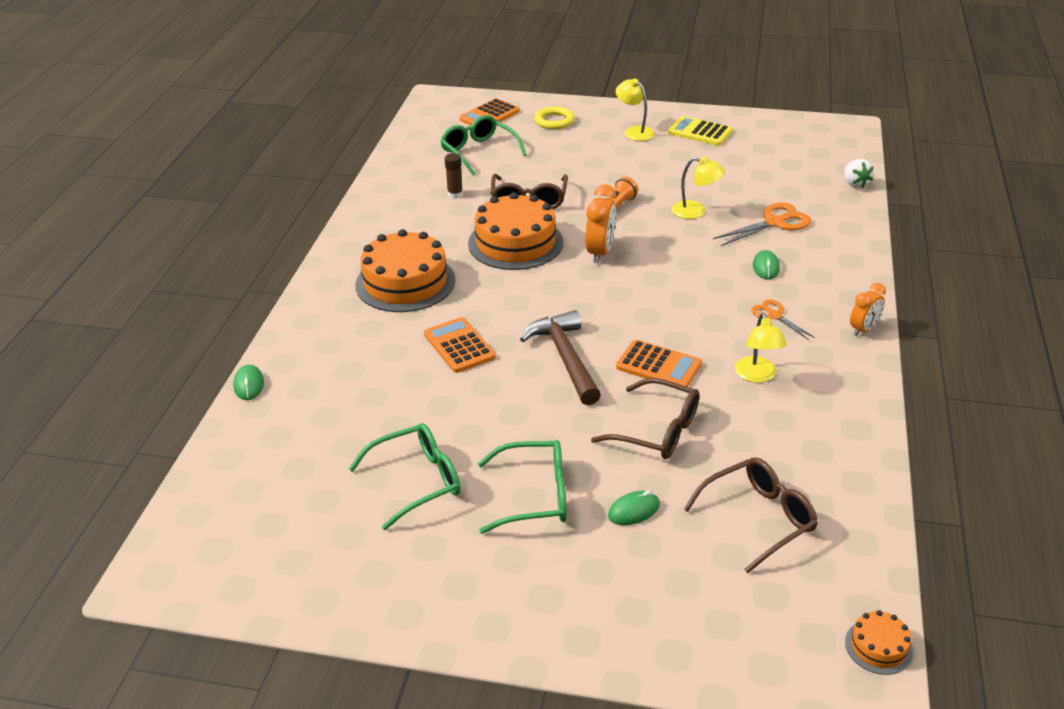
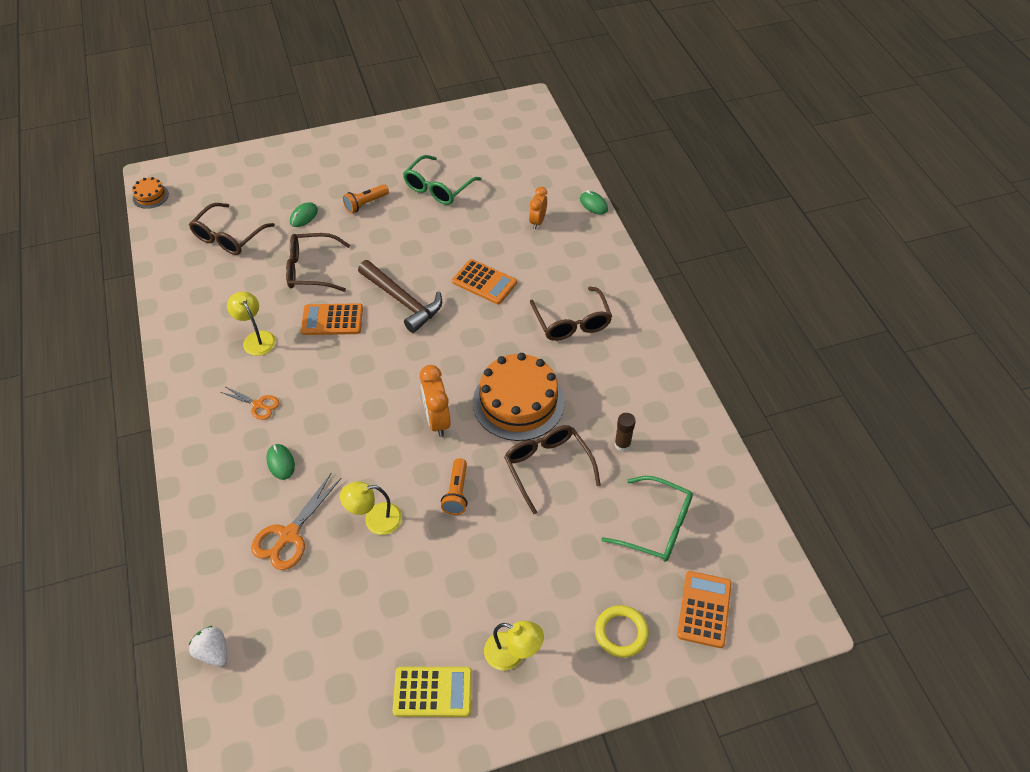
camera: 150 degrees right, 15 degrees up
(405, 282) = (572, 322): orange cake -> brown glasses
(534, 496) = (365, 204): green glasses -> orange flashlight
(863, 329) = (180, 418): orange clock -> orange clock (537, 221)

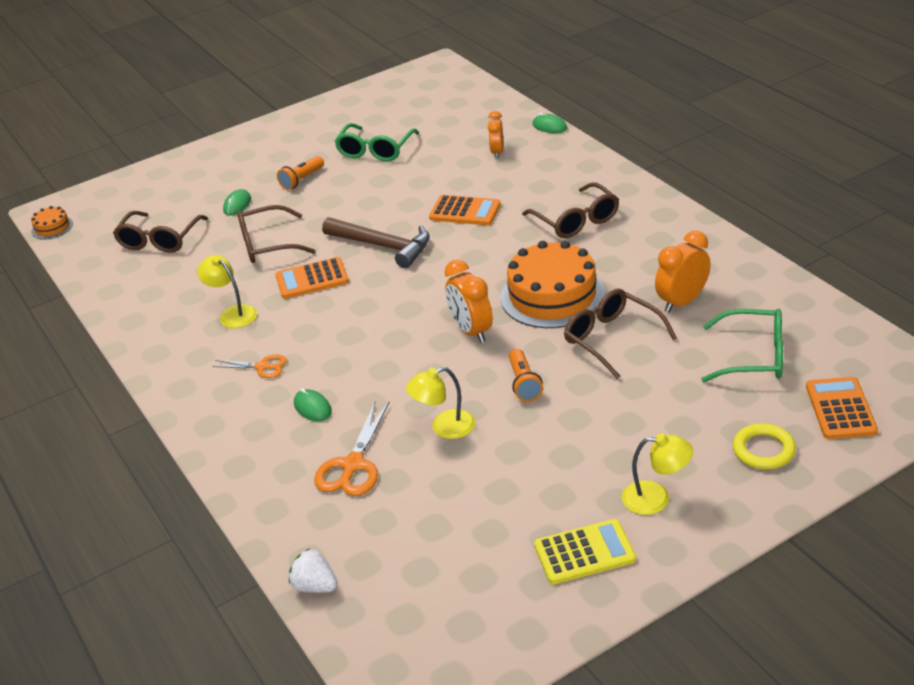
camera: 10 degrees left, 15 degrees down
(622, 444) = (682, 302): brown glue stick -> orange clock

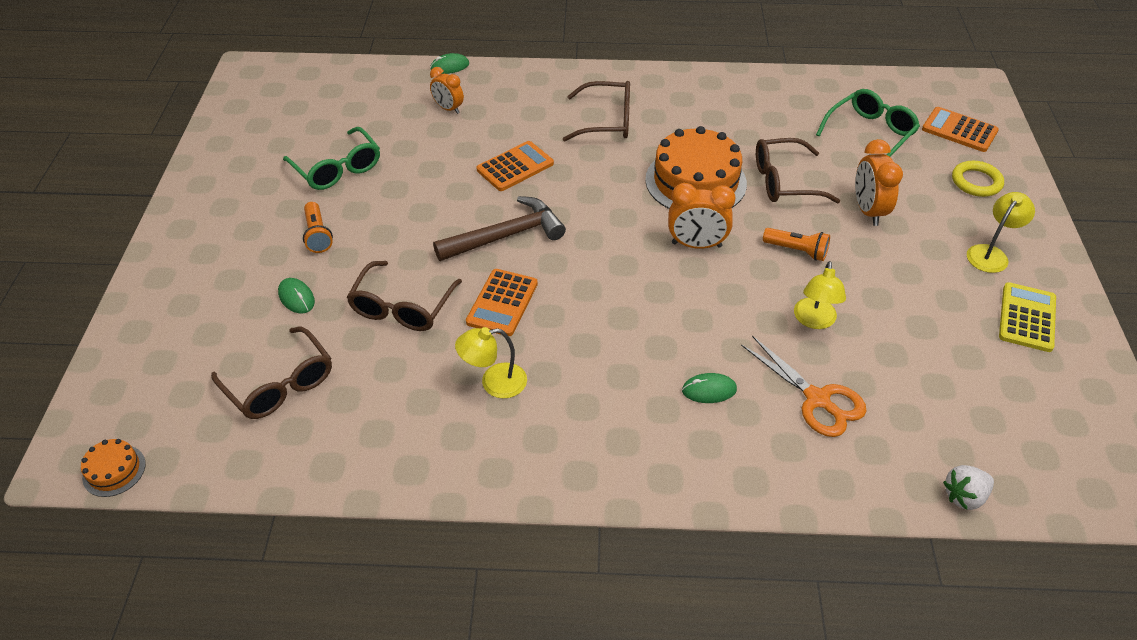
camera: 60 degrees left, 10 degrees up
(262, 367) = (609, 398): orange scissors -> none
(682, 302) = (773, 129): orange clock -> orange clock (868, 211)

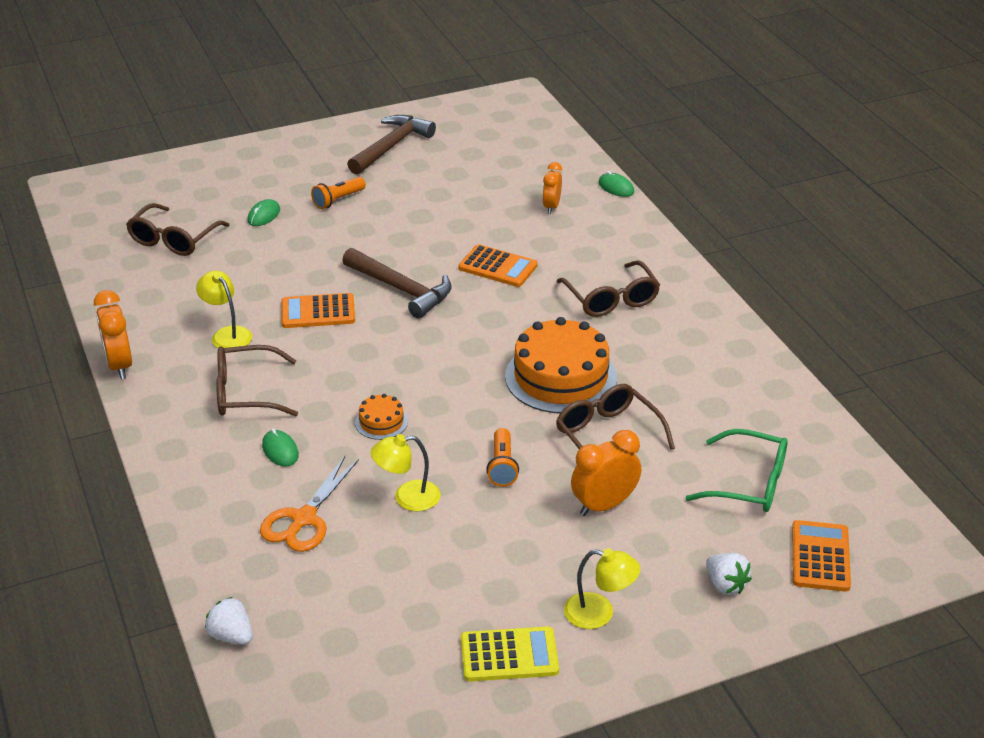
camera: 65 degrees right, 10 degrees down
(114, 470) = (68, 205): orange cake -> orange cake (381, 422)
(255, 171) = (391, 146): none -> brown hammer
(337, 168) = (424, 181): green glasses -> none
(402, 307) = (283, 265): brown glasses -> brown glasses (247, 393)
(696, 245) = (465, 400): orange clock -> orange clock (119, 365)
(976, 182) = (725, 585): yellow ring -> white strawberry

